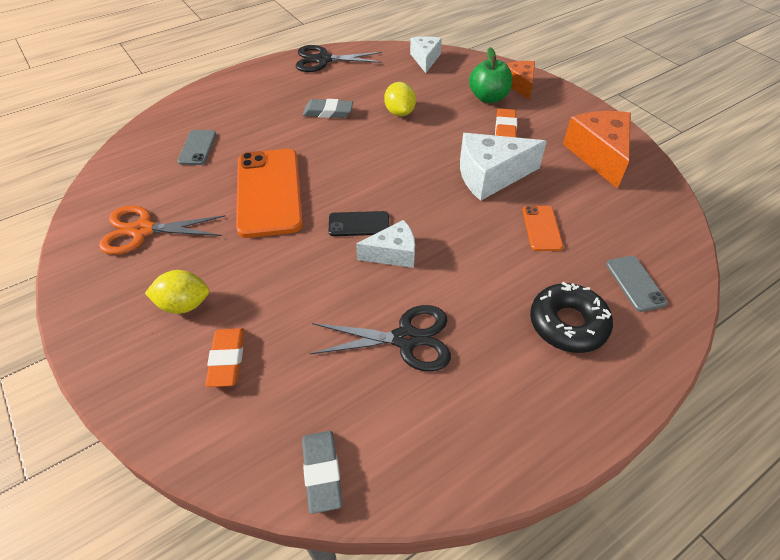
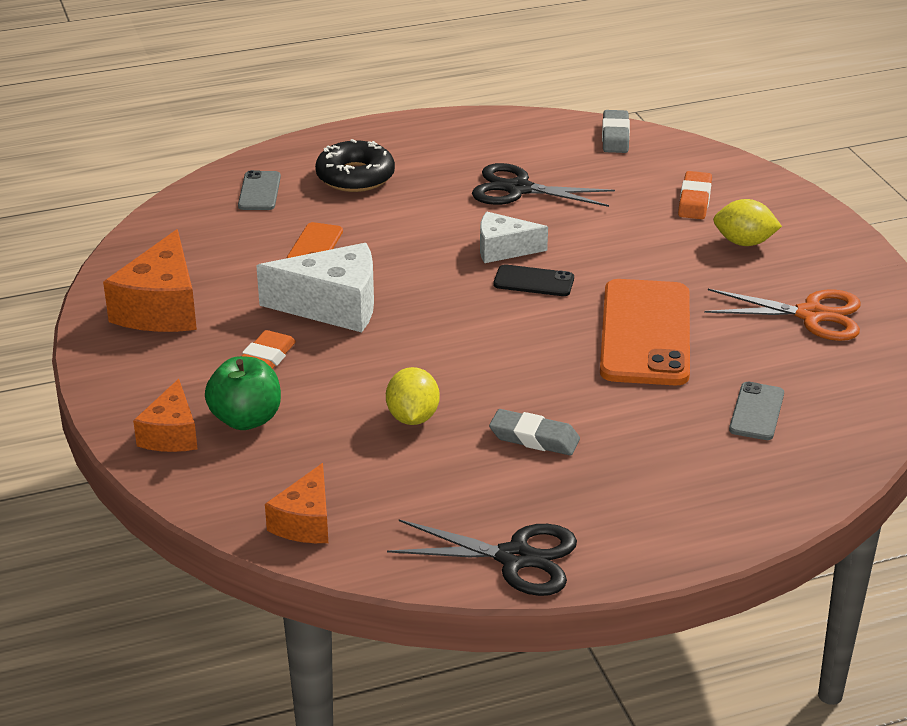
camera: 165 degrees left, 15 degrees down
(425, 59) = (305, 522): white cheese -> orange cheese

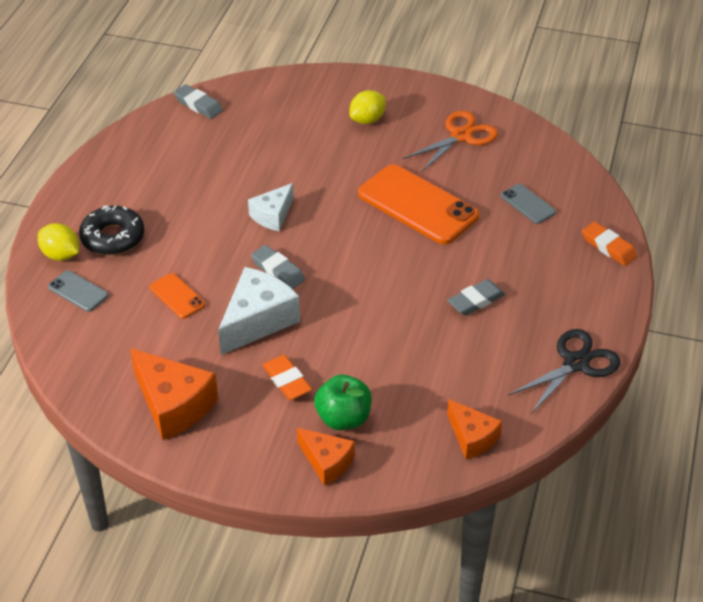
camera: 55 degrees left, 10 degrees up
(412, 417) = (410, 341): yellow lemon -> yellow lemon (61, 255)
(422, 287) = (278, 271): none -> grey eraser
(518, 189) = (212, 175): black scissors -> none
(533, 281) = (320, 221): black phone -> none
(694, 200) = (304, 113): orange eraser -> orange eraser (608, 247)

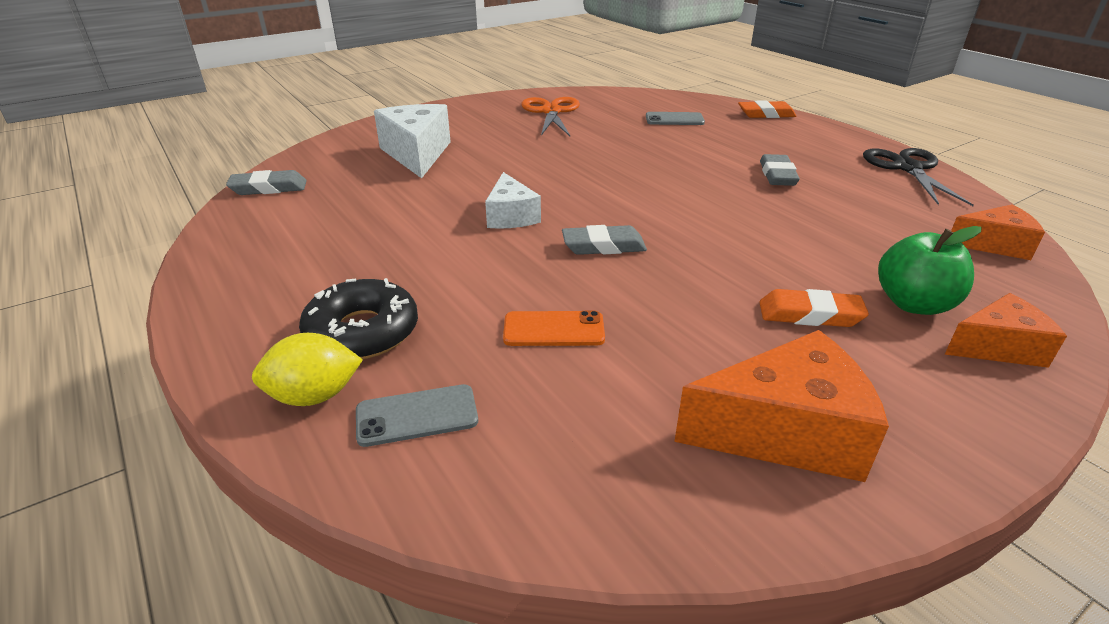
camera: 50 degrees left, 10 degrees down
(258, 320) = (675, 291): white cheese -> white cheese (417, 154)
(367, 120) = (461, 132): yellow lemon -> none
(418, 205) = (610, 152): orange phone -> none

